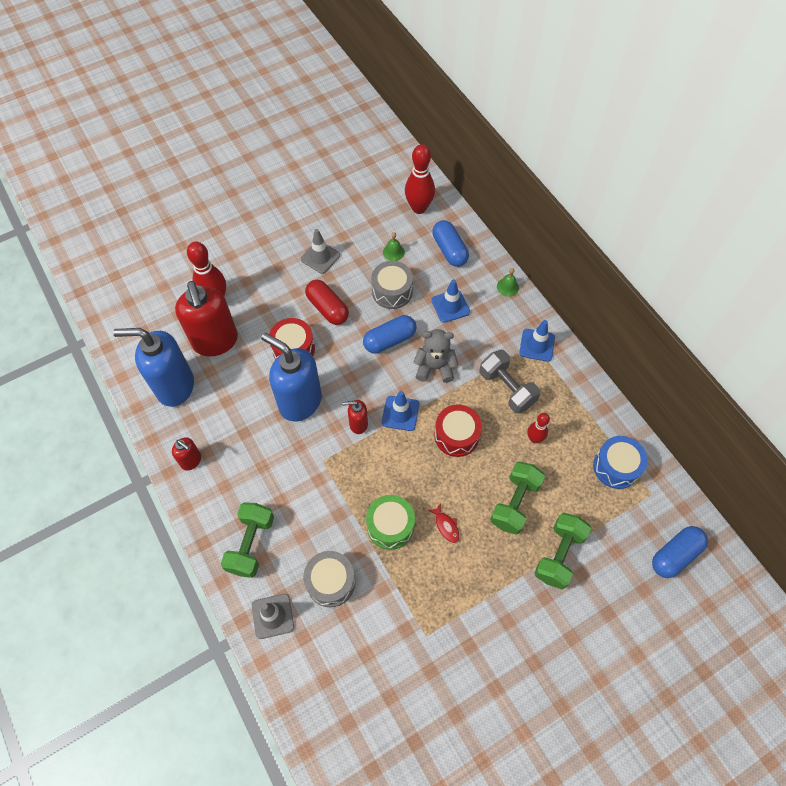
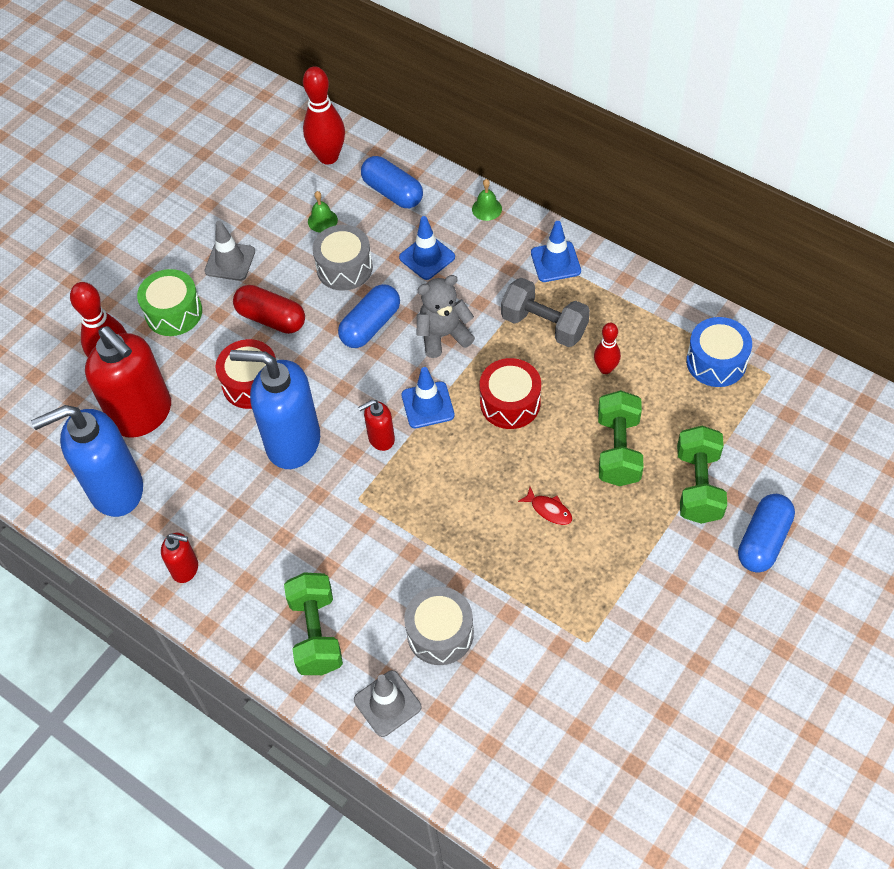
camera: 20 degrees left, 5 degrees down
(390, 526) = (481, 538): green drum -> green drum (173, 312)
(675, 555) = (830, 430): blue capsule -> blue capsule (763, 541)

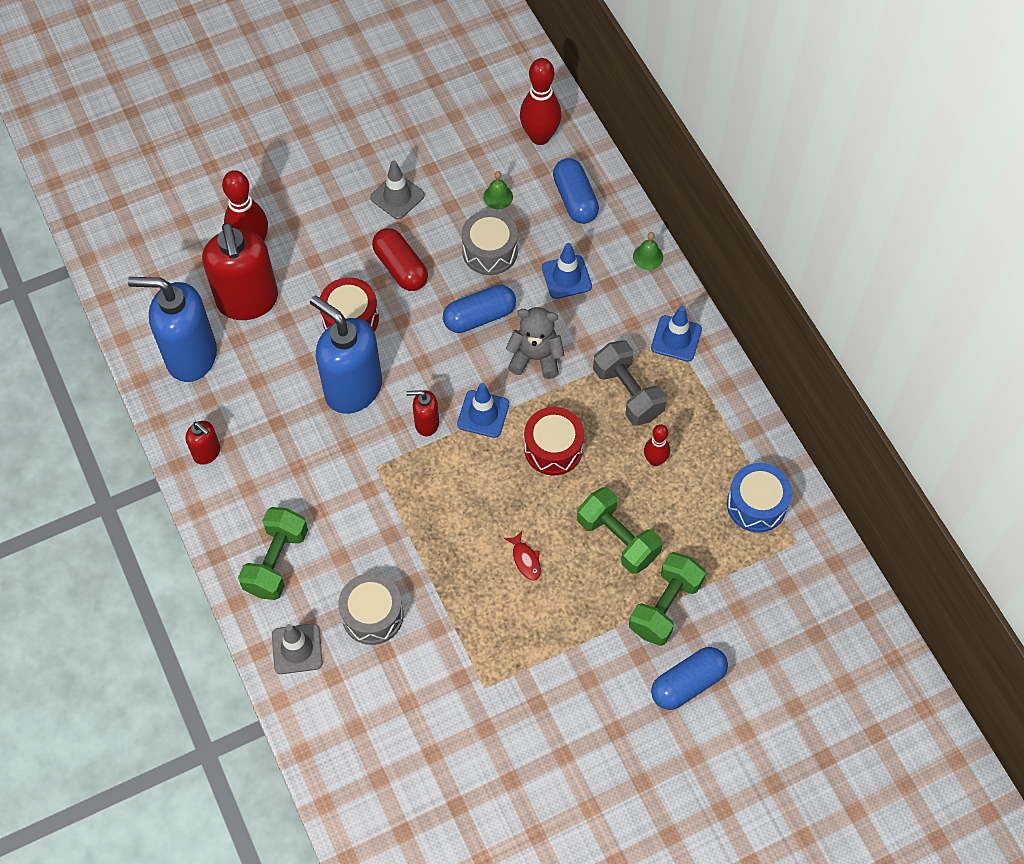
camera: 25 degrees right, 5 degrees up
(173, 312) = (324, 221): green drum -> none
(618, 450) = (618, 539): green dumbbell -> green dumbbell turned 75 degrees counterclockwise

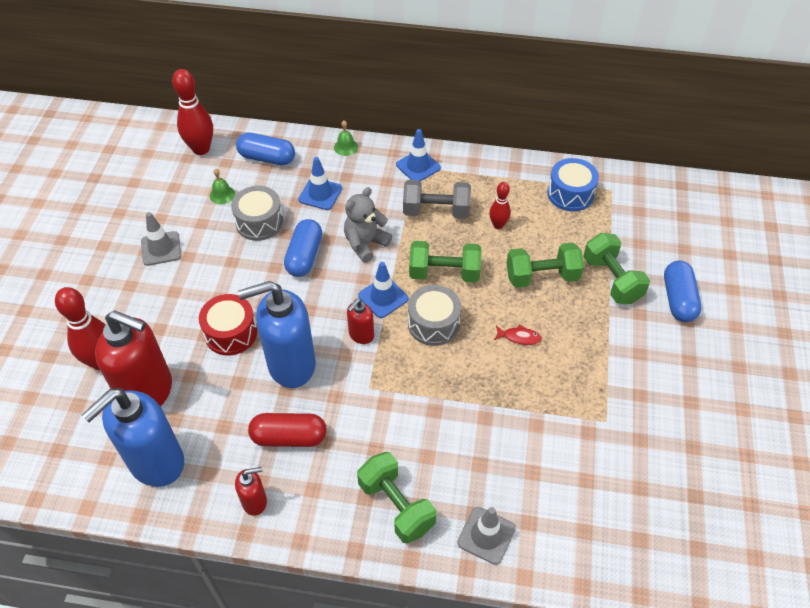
camera: 55 degrees left, 10 degrees down
(372, 615) = (494, 462): grey drum -> grey drum (433, 324)
(401, 267) = (220, 279): red capsule -> red capsule (289, 437)
(553, 448) = (444, 273): red drum -> green dumbbell

